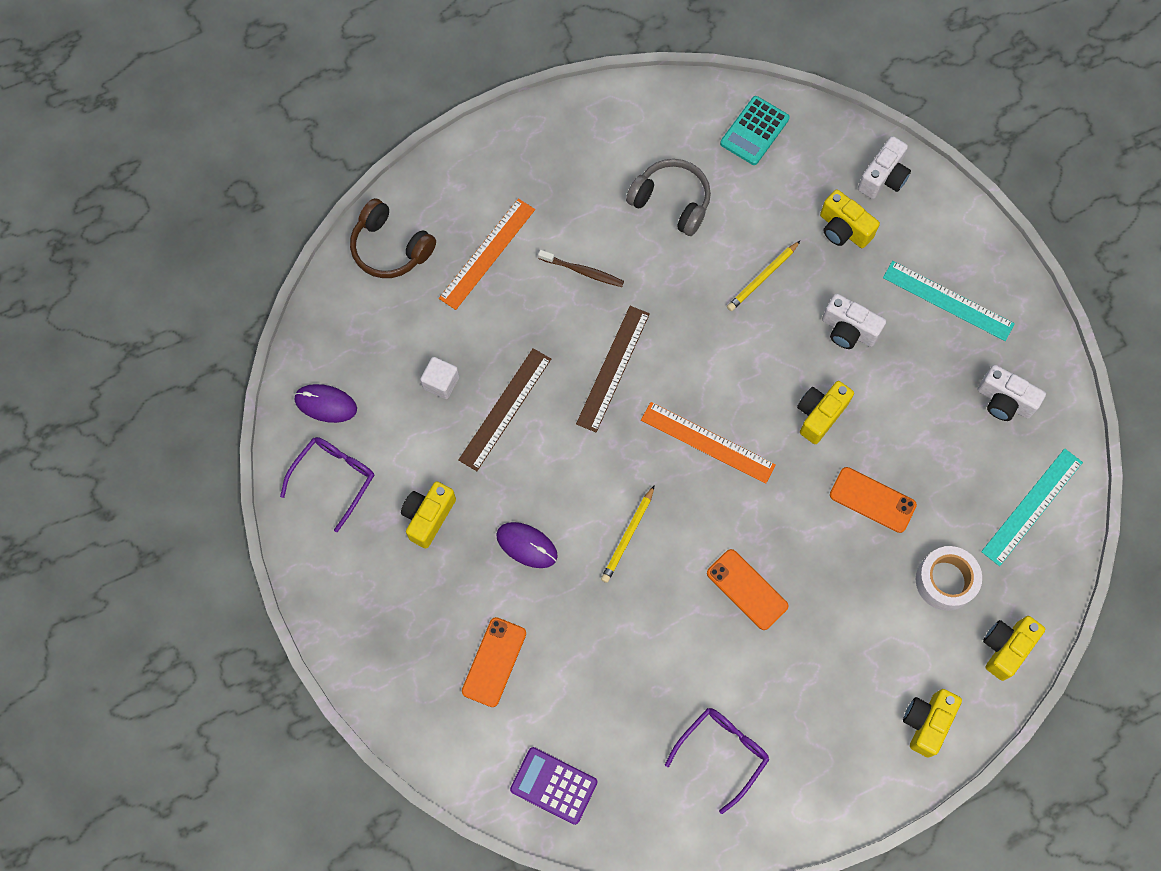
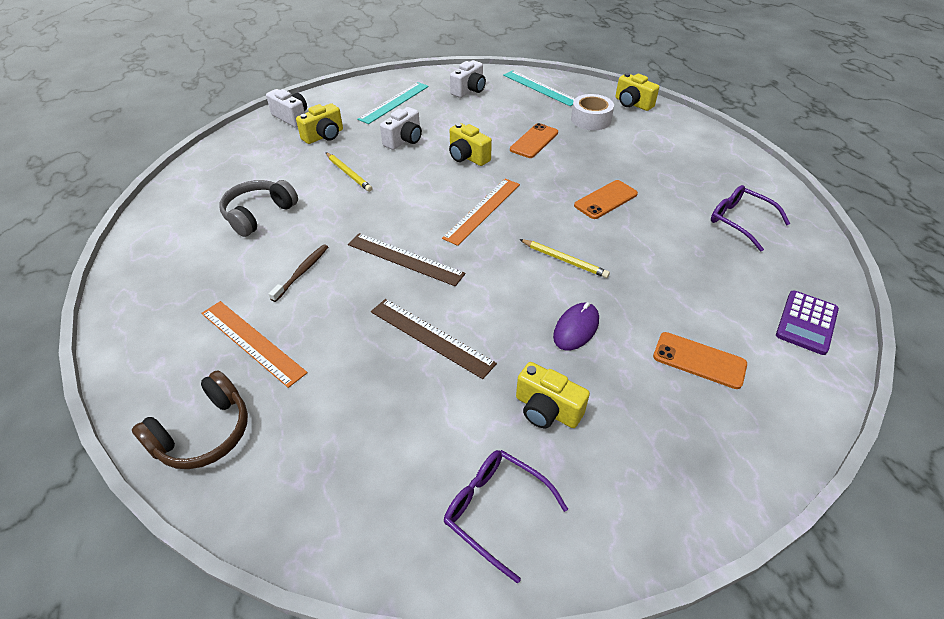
camera: 85 degrees left, 25 degrees down
(326, 404) = (392, 517): purple mouse -> none
(441, 382) = (390, 390): white cube -> none
(754, 131) = (220, 168): turquoise calculator -> none
(926, 722) = (689, 134): yellow camera -> none

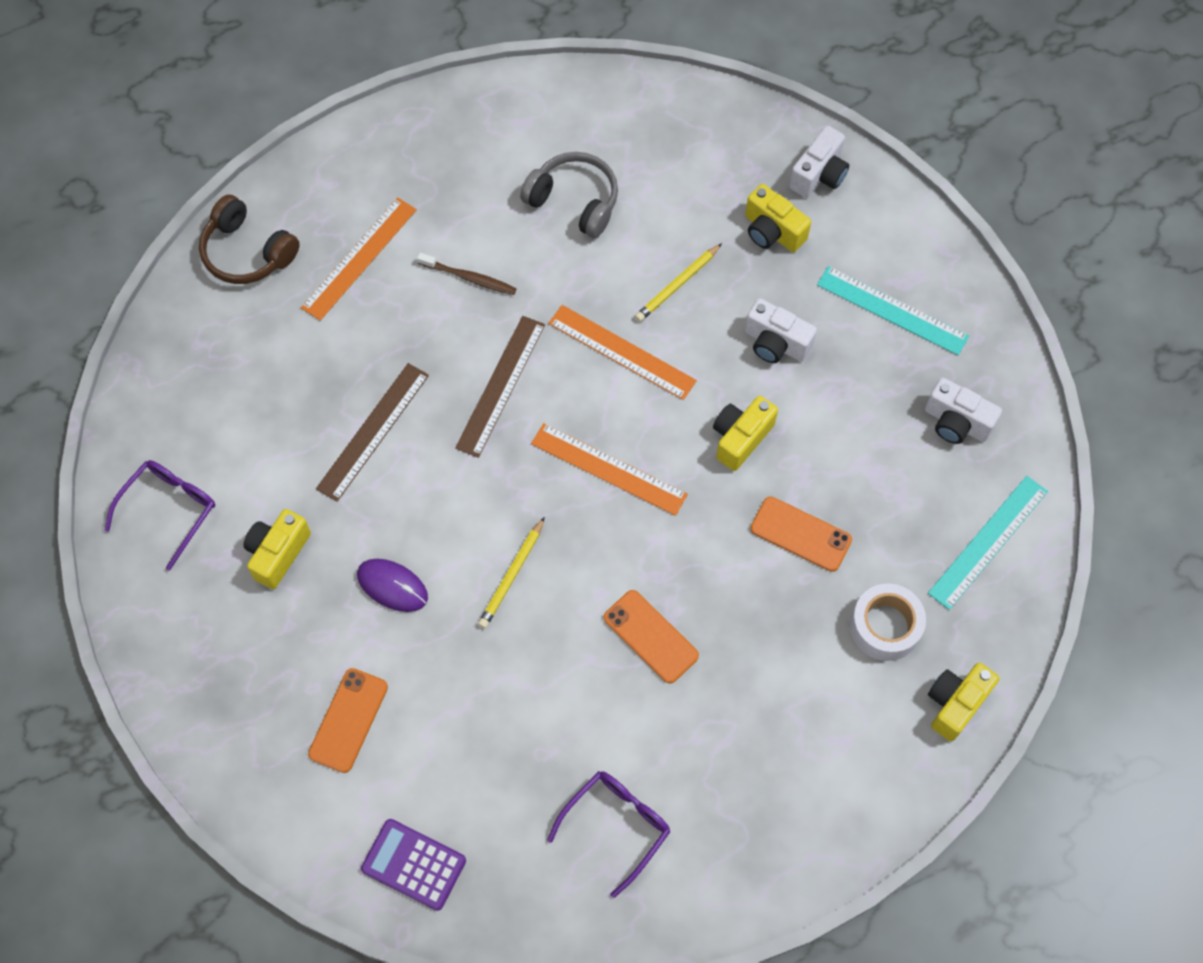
camera: 85 degrees right, 20 degrees up
(392, 199) = (622, 352): none -> orange ruler

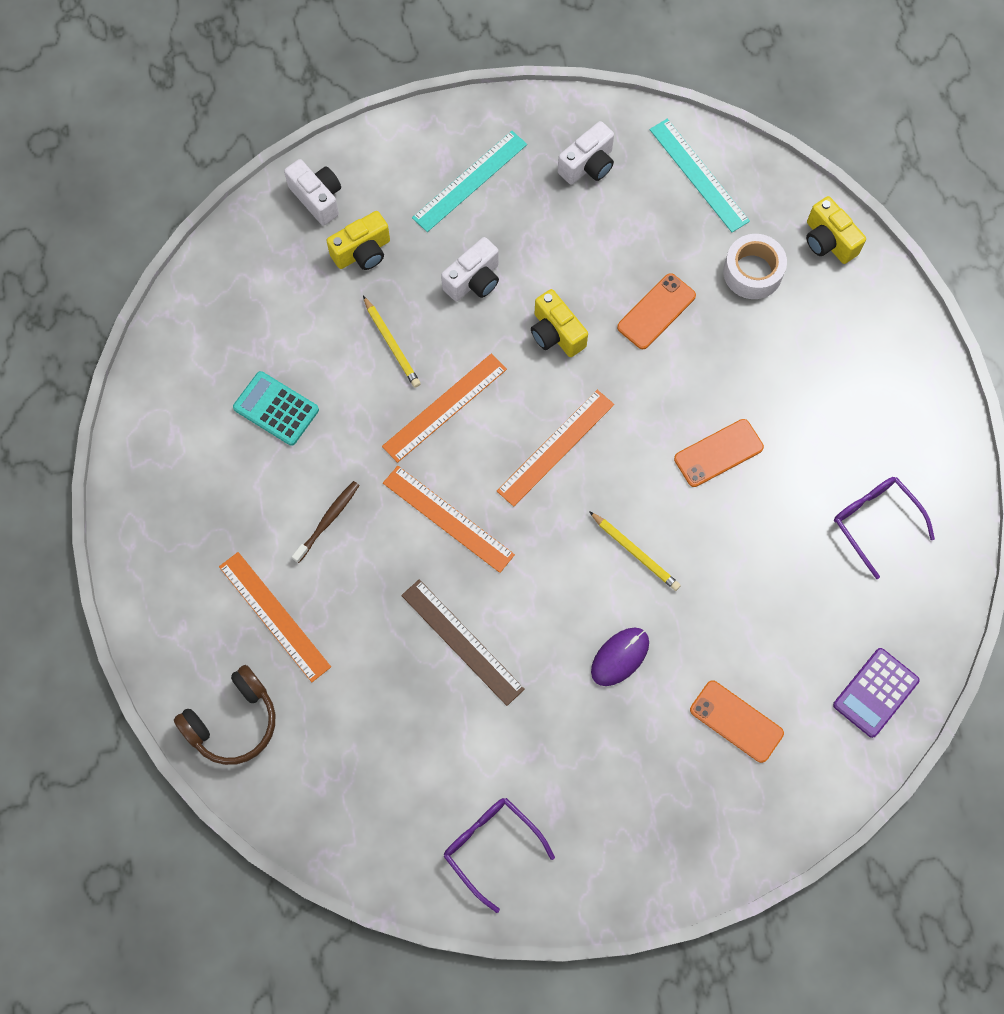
camera: 75 degrees left, 5 degrees up
(278, 553) = (562, 753): yellow camera -> none
(500, 385) = (448, 519): brown ruler -> orange ruler
(574, 201) = (276, 409): grey headphones -> turquoise calculator

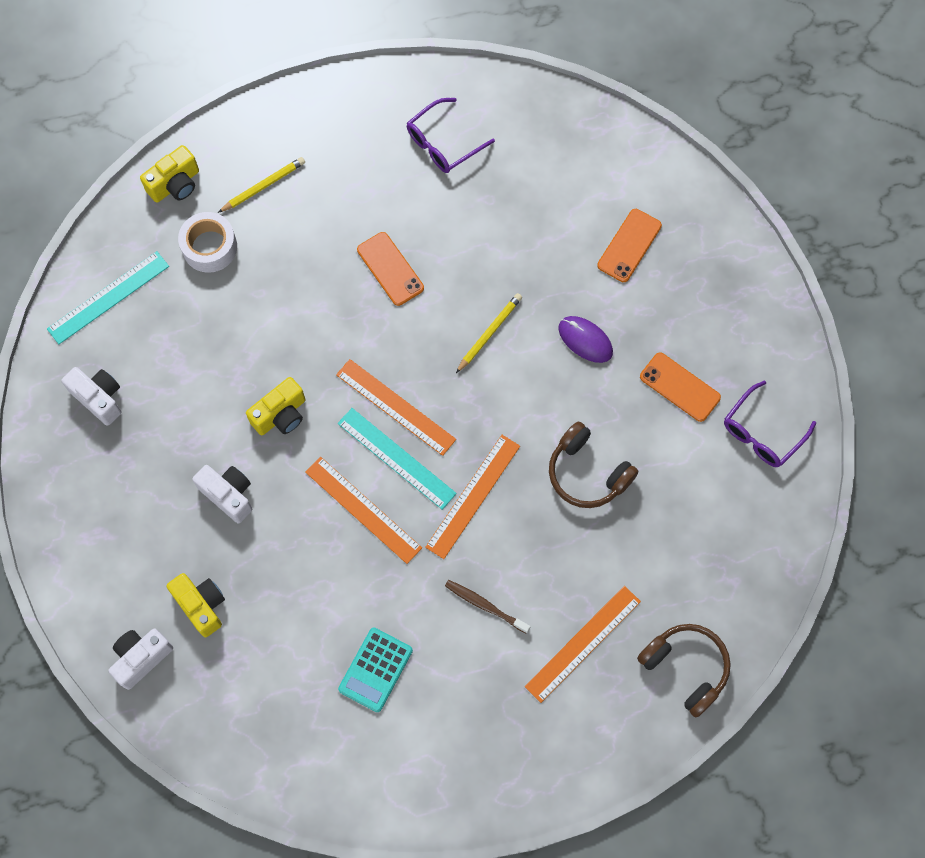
camera: 95 degrees left, 0 degrees up
(392, 344) = (300, 566): yellow pencil -> yellow pencil (263, 186)
(462, 642) = (587, 473): brown ruler -> brown headphones
(470, 181) = (118, 508): turquoise ruler -> turquoise ruler (396, 458)
(656, 311) = (253, 328): orange phone -> orange phone (679, 387)
(875, 693) = (591, 141): purple calculator -> none

